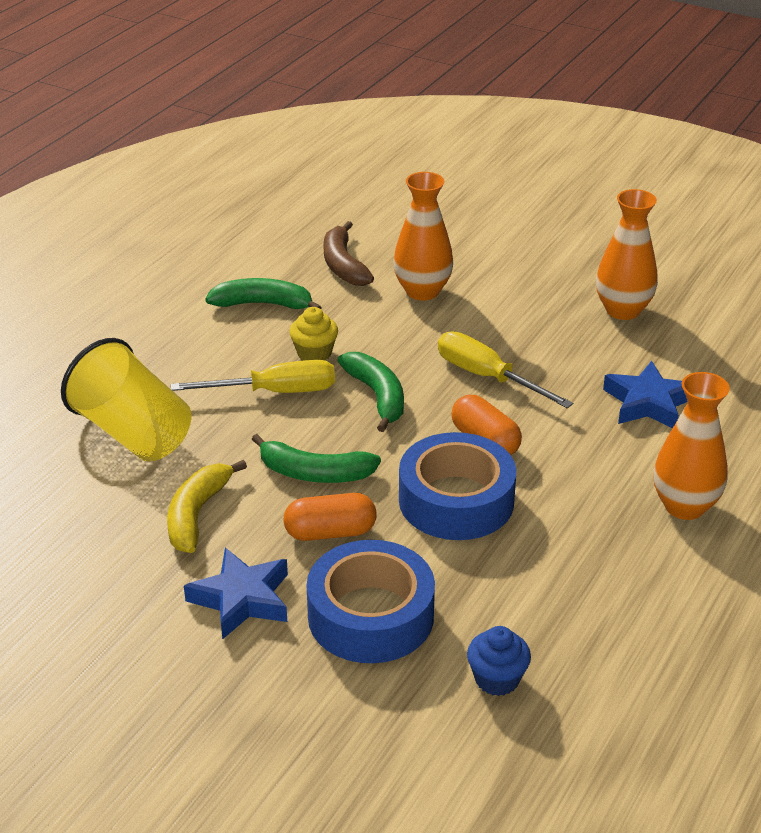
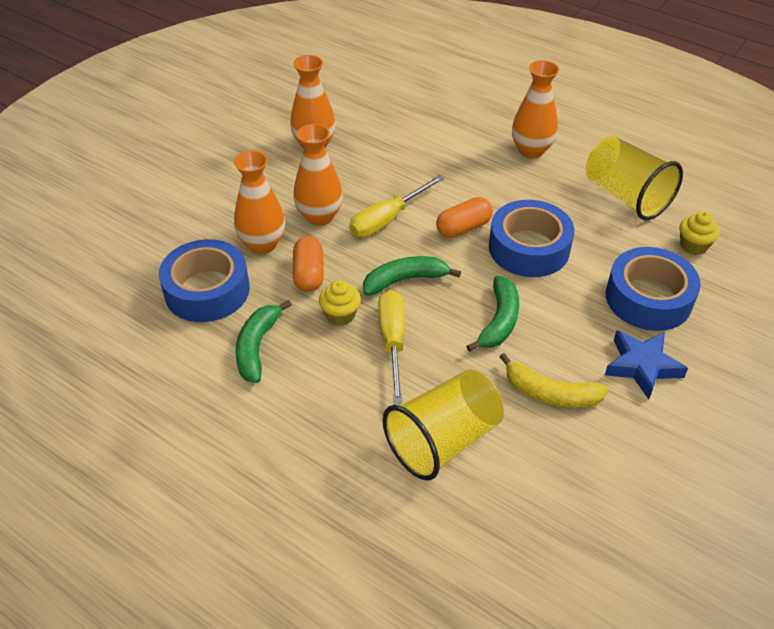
camera: 85 degrees left, 10 degrees up
(330, 532) = (566, 315): orange capsule -> orange capsule (309, 274)
(343, 265) = (207, 290): brown banana -> blue tape
(480, 326) = (319, 216): none -> orange vase
(497, 679) = (693, 245): blue cupcake -> yellow cupcake
(600, 608) = (626, 196): none -> yellow cup
(648, 403) = (425, 149): blue star -> none

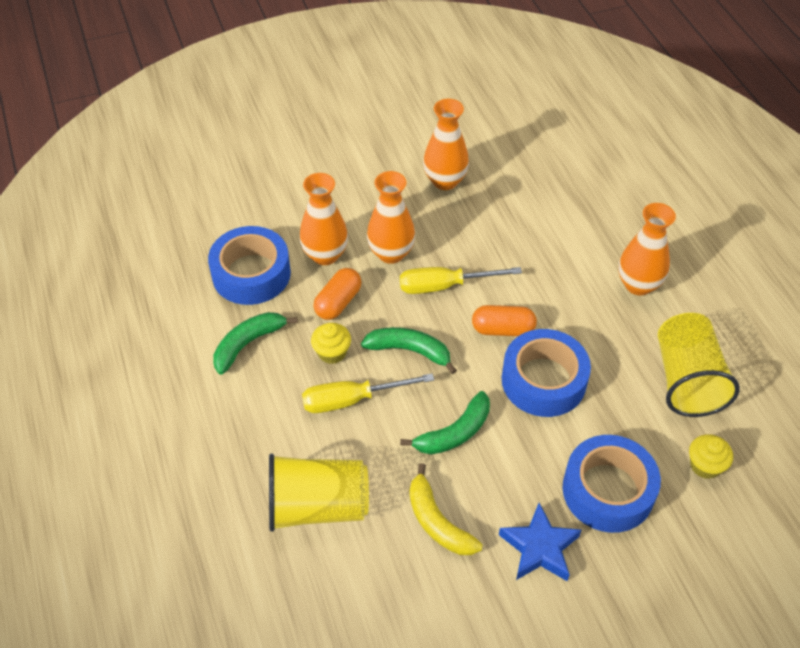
camera: 35 degrees right, 5 degrees up
(392, 342) = (352, 400): yellow screwdriver -> yellow screwdriver turned 135 degrees counterclockwise

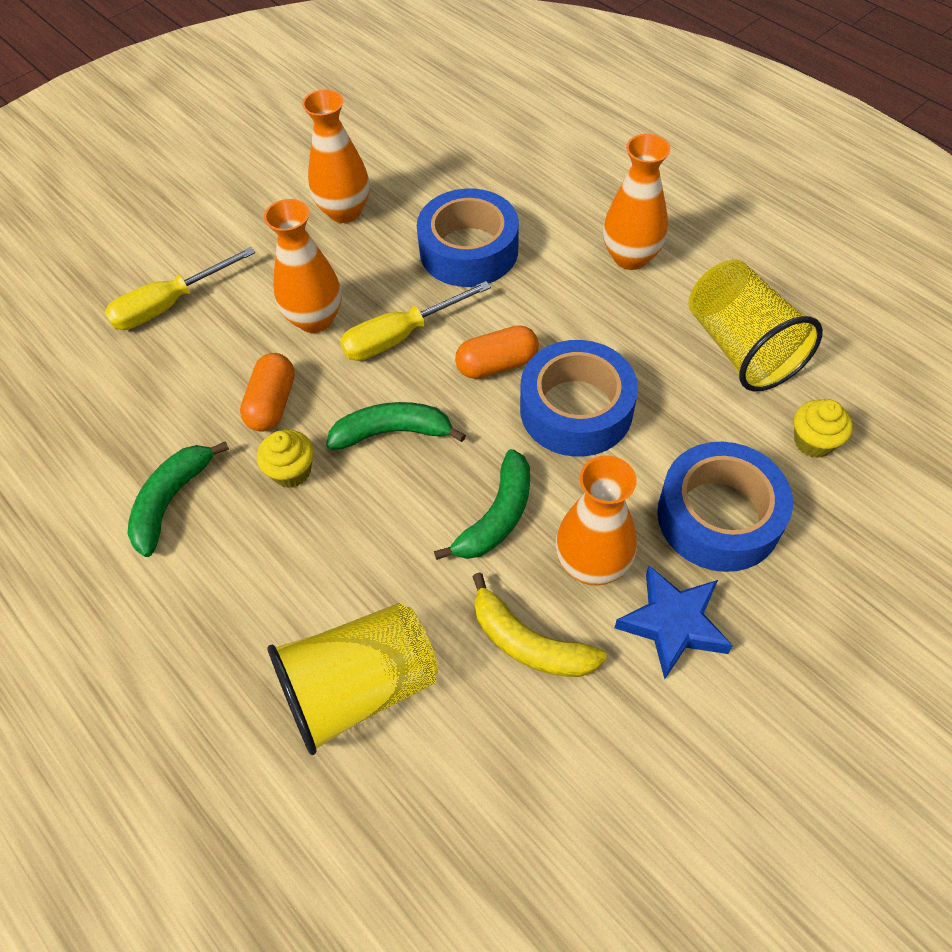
camera: 20 degrees left, 5 degrees up
(251, 274) = (139, 407): blue tape -> blue tape (469, 250)
(325, 255) = (229, 349): orange vase -> orange vase (592, 564)
(352, 400) = (345, 523): yellow screwdriver -> yellow screwdriver (169, 305)

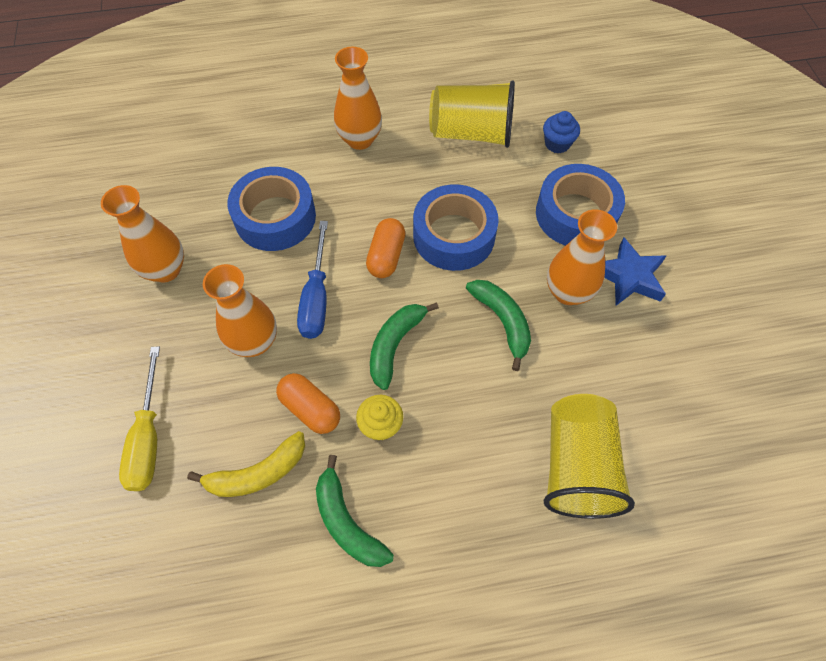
camera: 60 degrees left, 5 degrees up
(400, 336) = (316, 297): yellow screwdriver -> blue screwdriver
(528, 643) = (600, 354): yellow banana -> yellow banana (257, 473)
(813, 441) = (557, 144): yellow cupcake -> blue cupcake

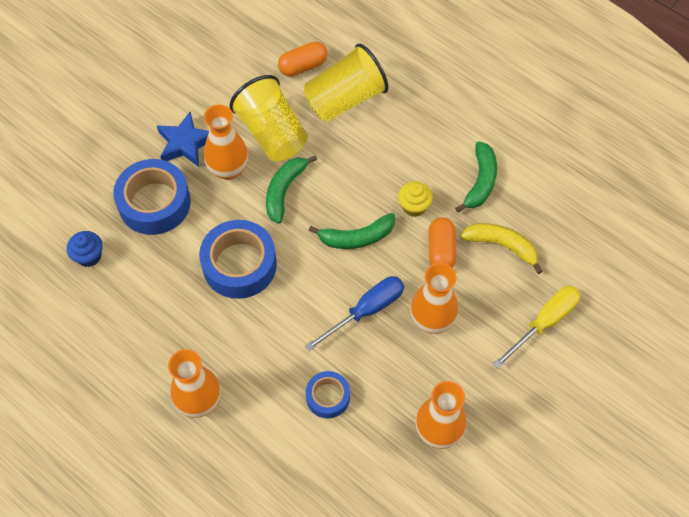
camera: 130 degrees left, 0 degrees up
(275, 217) = (328, 397): blue tape -> blue tape, size x0.56
(386, 256) = (294, 294): orange capsule -> orange capsule (303, 66)
(471, 133) = (125, 323): yellow cup -> yellow cup (272, 134)

